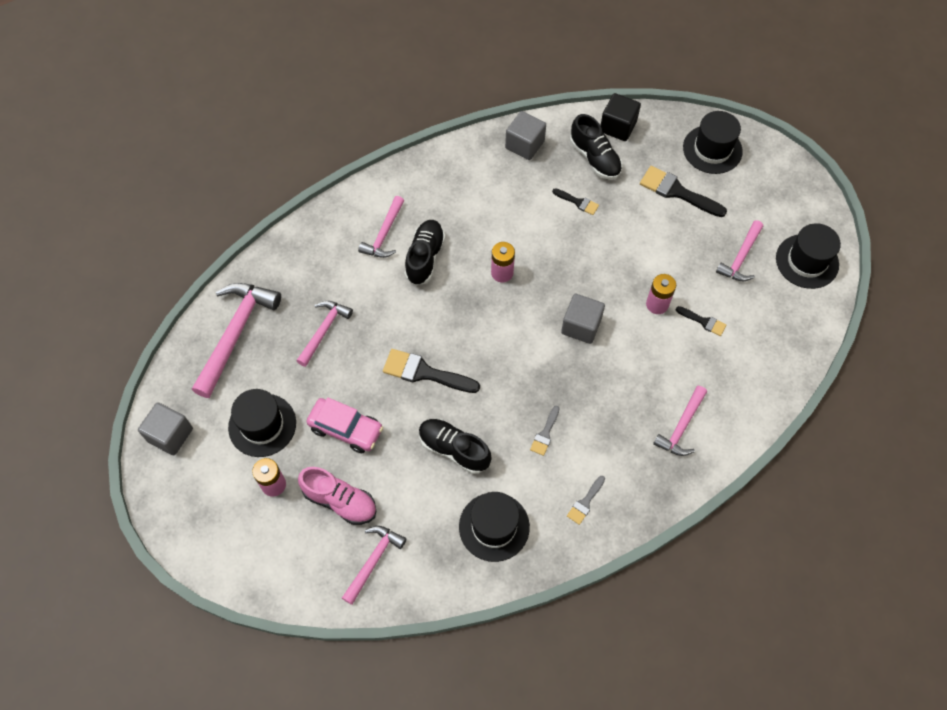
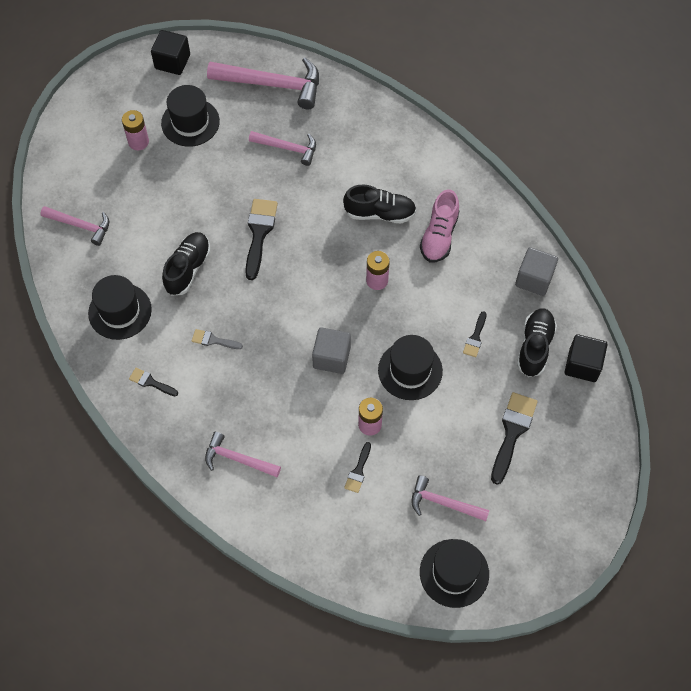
camera: 80 degrees right, 0 degrees up
(170, 435) = (172, 62): grey cube -> black cube
(340, 501) = (130, 191): pink shoe -> pink shoe (439, 236)
(346, 429) = (195, 183): pink car -> none
(384, 234) = (398, 175): pink hammer -> none
(585, 502) = (151, 382): grey brush -> black brush
(594, 158) = (535, 347): black shoe -> black shoe turned 150 degrees clockwise
(712, 149) = (578, 464): black hat -> black hat (410, 370)

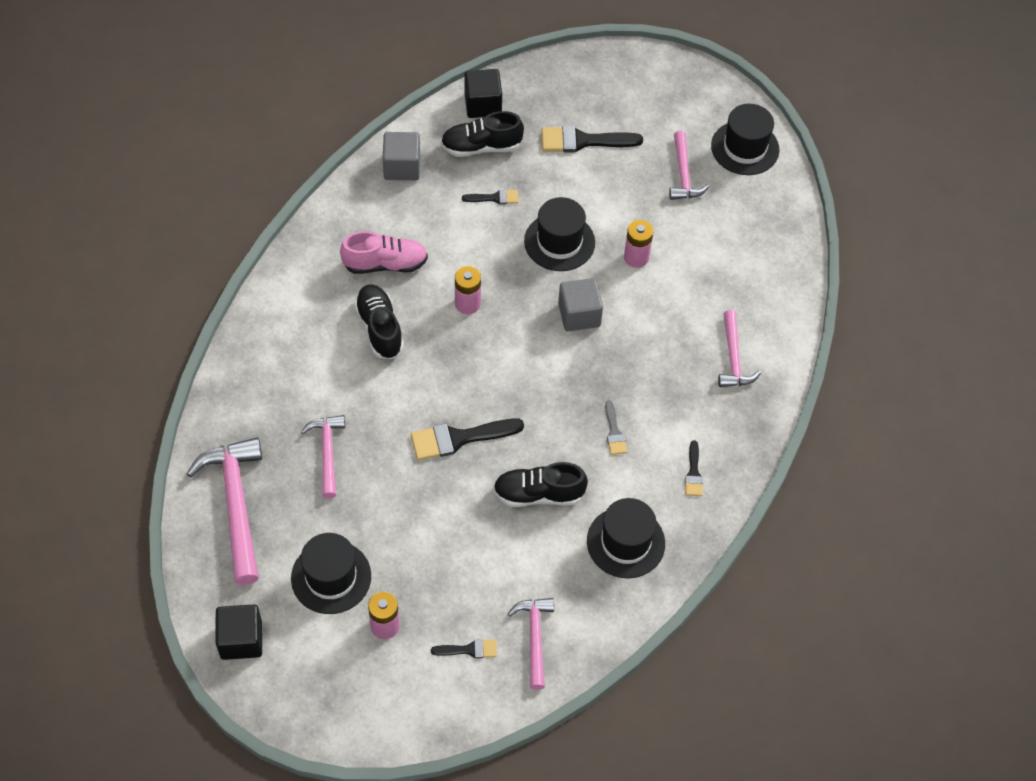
camera: 115 degrees left, 5 degrees down
(358, 471) = (689, 251): black brush -> black brush (469, 650)

